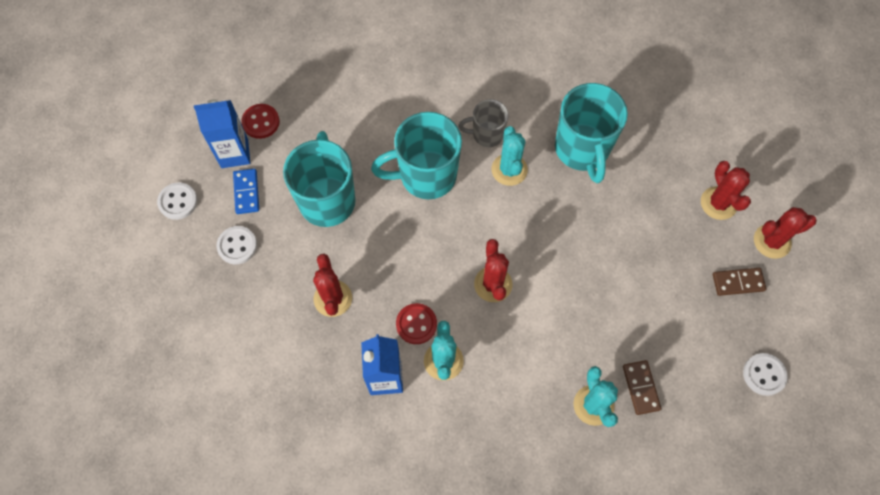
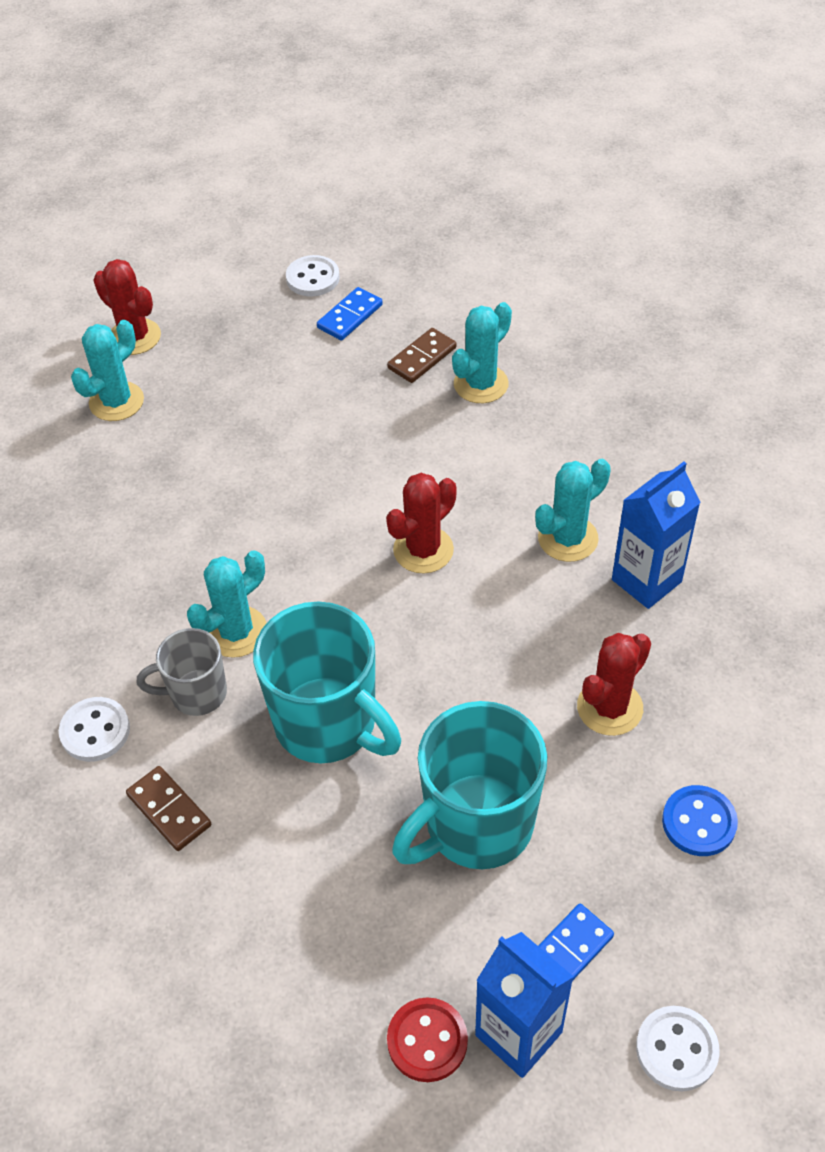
camera: 125 degrees left, 15 degrees down
(237, 246) = (657, 892): white button -> white button (95, 731)
(249, 288) = (699, 822): none -> blue button
(416, 324) = (551, 594): red button -> none
(486, 134) = (196, 694): grey mug -> grey mug turned 120 degrees clockwise
(582, 150) = (137, 570): turquoise mug -> none
(709, 372) = (350, 316): none -> blue domino
(718, 203) = (116, 402): red cactus -> turquoise cactus
(738, 282) = (216, 341): brown domino -> brown domino (169, 810)

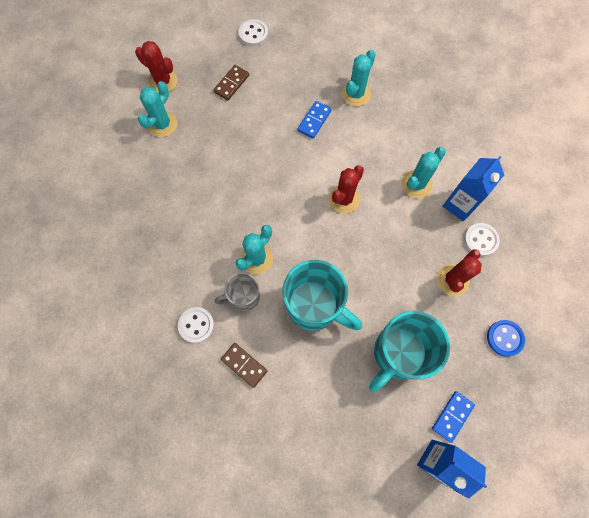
camera: 10 degrees left, 20 degrees up
(350, 316) = (278, 57): blue domino -> blue domino (314, 120)
(422, 358) = (322, 80): brown domino -> brown domino (231, 84)
(427, 1041) = (394, 471): red button -> none
(676, 1049) = (511, 458): white button -> white button (480, 240)

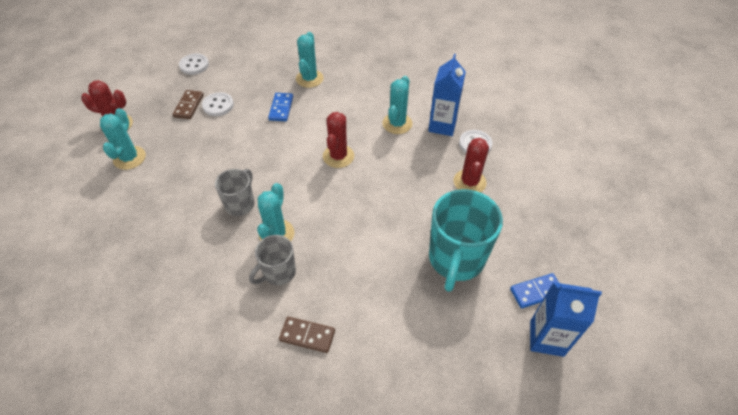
camera: 25 degrees left, 20 degrees down
(196, 325) = (237, 319): white button -> white button (218, 105)
(238, 214) = (240, 204): none -> grey mug
(314, 306) = (355, 252): turquoise mug -> none
(452, 416) = (536, 292): blue domino -> blue domino turned 60 degrees clockwise
(504, 338) = (541, 209): blue button -> none

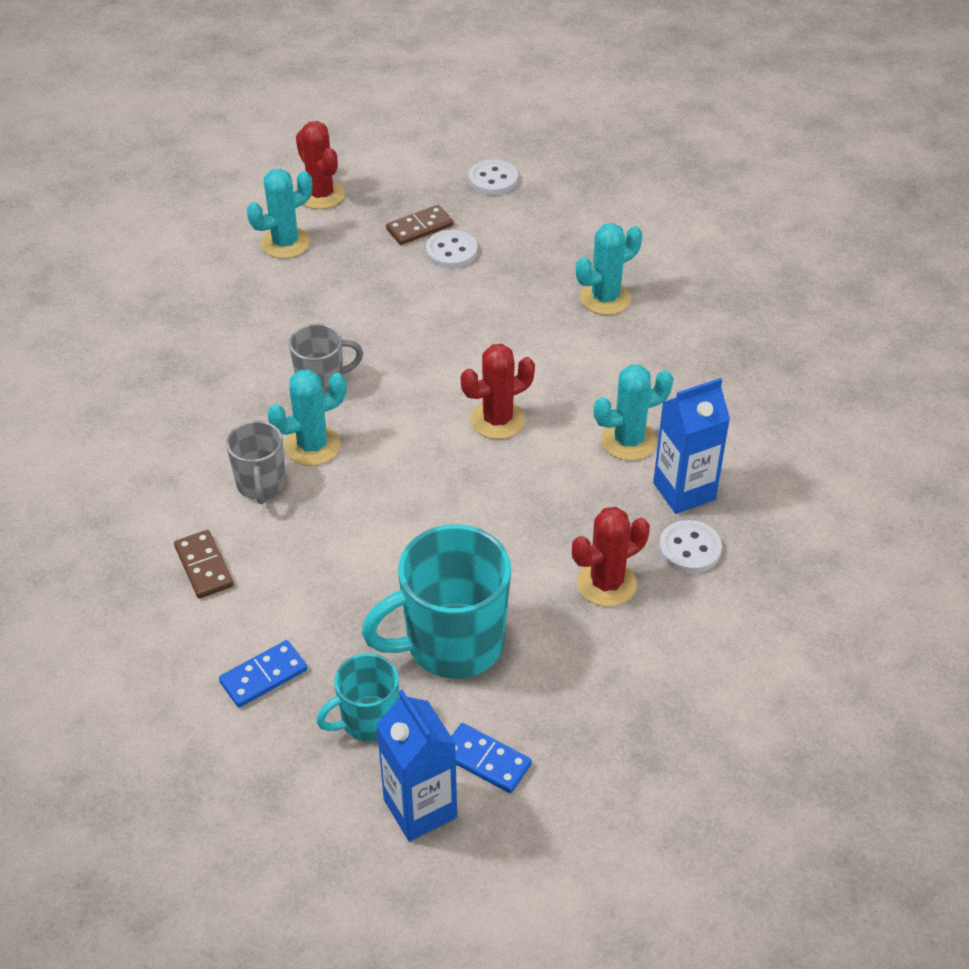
camera: 50 degrees right, 5 degrees down
(278, 272) = (261, 485): grey mug -> grey mug turned 105 degrees counterclockwise
(281, 108) = (516, 310): blue domino -> blue domino (263, 676)
(475, 325) = (367, 720): none -> turquoise mug

